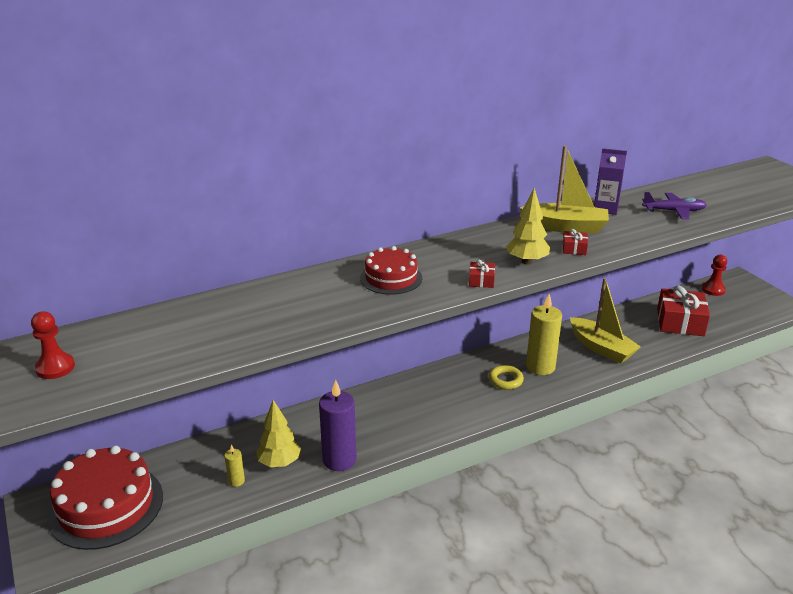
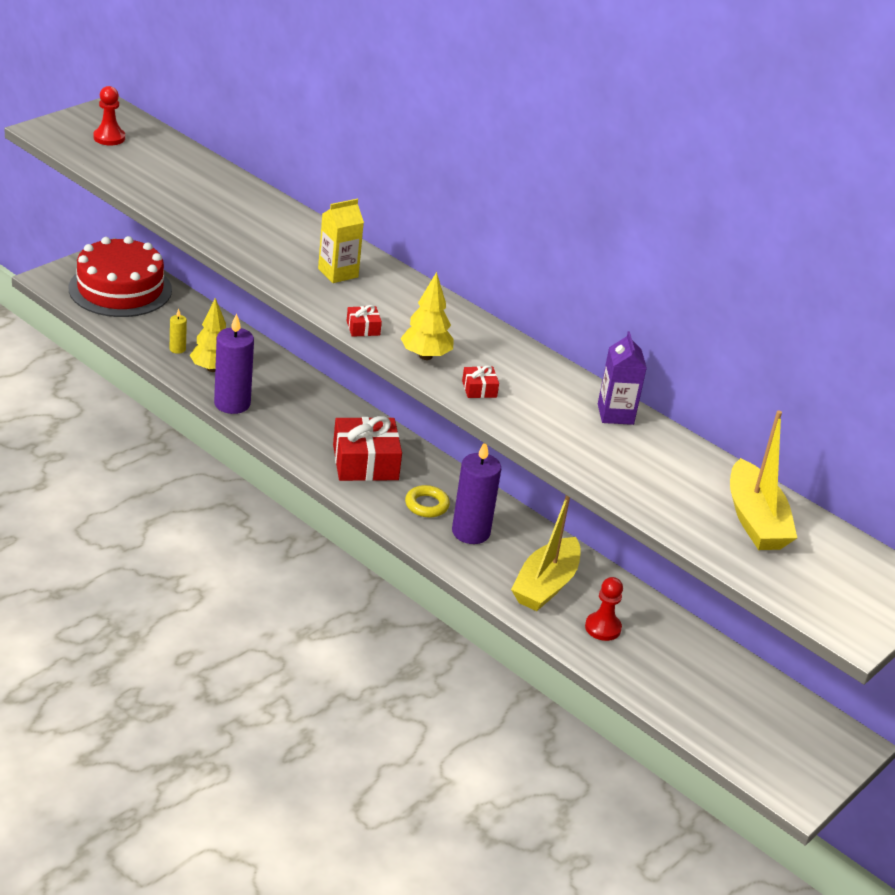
camera: 65 degrees right, 5 degrees up
(391, 278) = (338, 273): red cake -> yellow carton
(540, 367) = (471, 532): yellow candle -> purple candle
(565, 227) = (536, 382): yellow boat -> yellow boat (755, 520)
(674, 211) = (648, 473): purple plane -> none
(680, 322) = (662, 665): red gift -> red gift (365, 462)
(713, 290) = (788, 708): red pawn -> red pawn (603, 628)

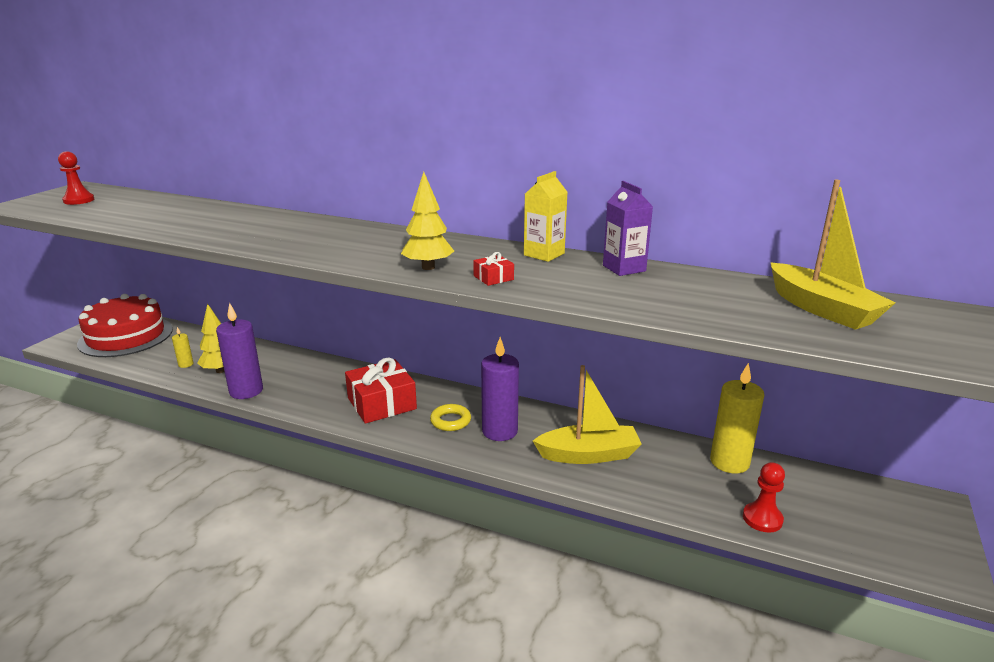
camera: 15 degrees left, 10 degrees down
(338, 273) = (316, 235): yellow carton -> yellow carton (544, 254)
(363, 328) = (358, 262): red gift -> none
(545, 585) = (588, 455): yellow boat -> yellow boat turned 105 degrees counterclockwise
(603, 628) = (661, 475): red pawn -> red pawn (762, 519)
(683, 639) = (729, 462): none -> yellow candle

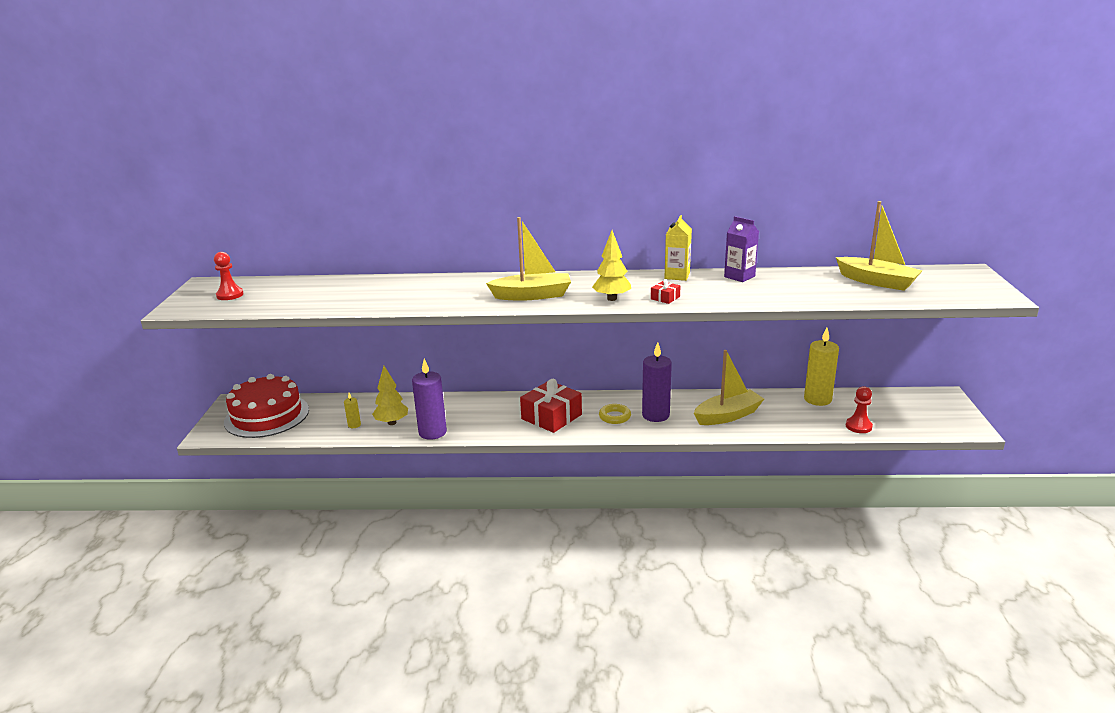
camera: 20 degrees left, 0 degrees up
(346, 248) = (532, 295): none -> yellow boat

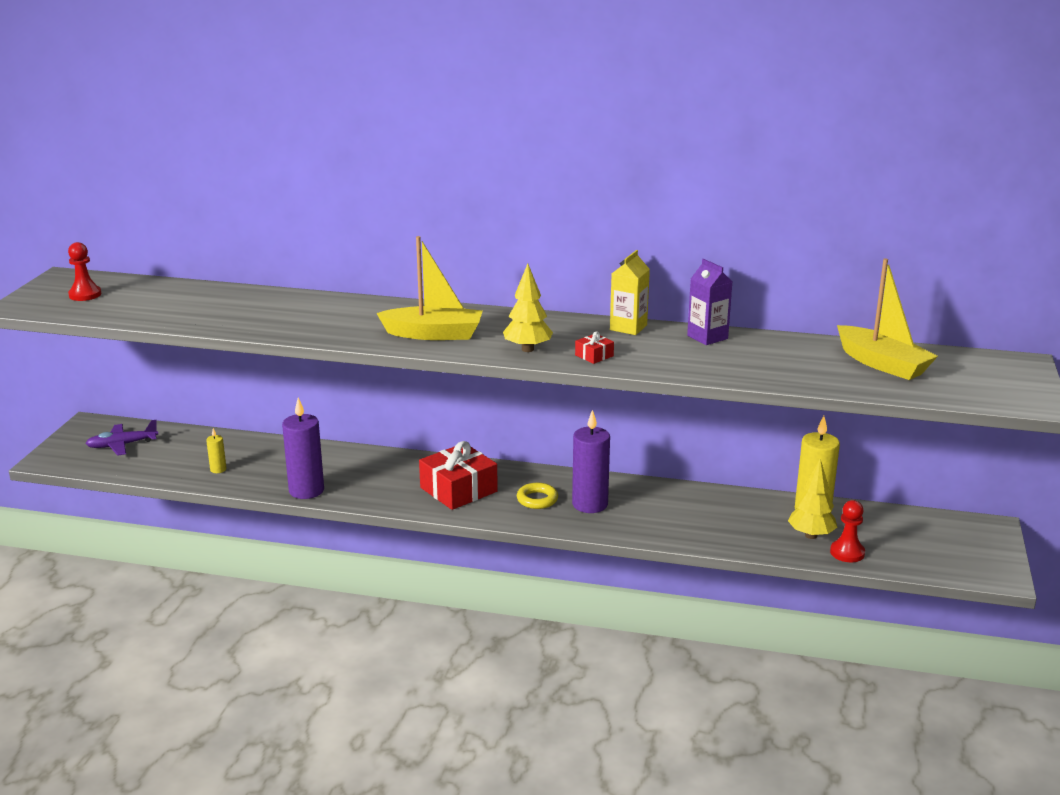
camera: 10 degrees right, 0 degrees up
(267, 416) = (122, 445): red cake -> purple plane
(392, 423) = (263, 472): yellow tree -> yellow tree (811, 535)
(728, 416) = (682, 517): yellow boat -> none

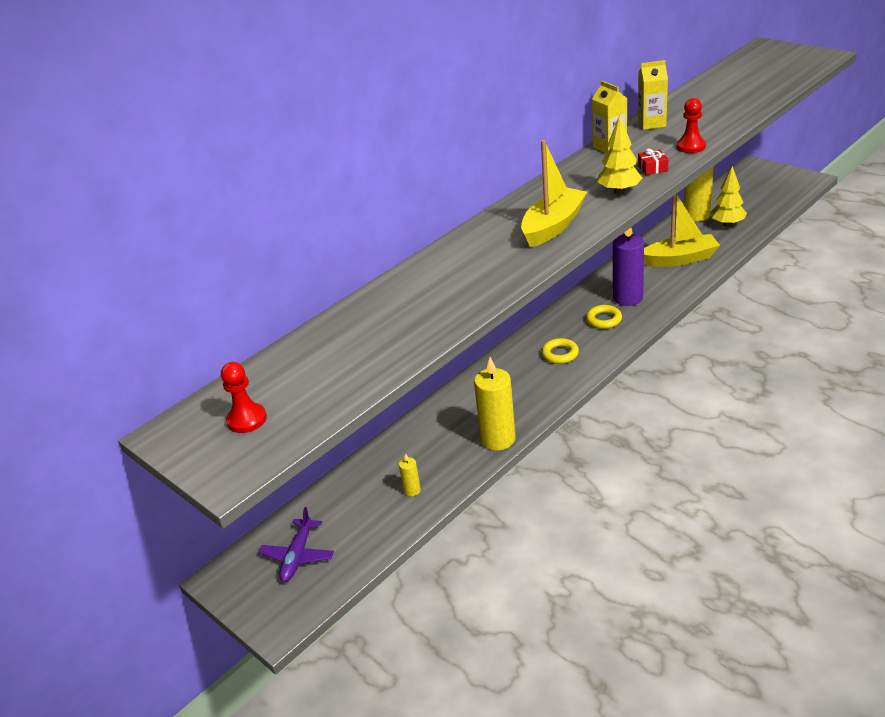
camera: 55 degrees left, 10 degrees up
(306, 490) = (498, 439): purple candle -> yellow candle
(458, 489) = (560, 354): red gift -> yellow ring
(707, 337) = (651, 123): purple carton -> yellow carton
(847, 552) = (756, 218): red pawn -> red pawn (691, 146)
(882, 364) = (740, 81): yellow boat -> yellow boat (680, 259)

